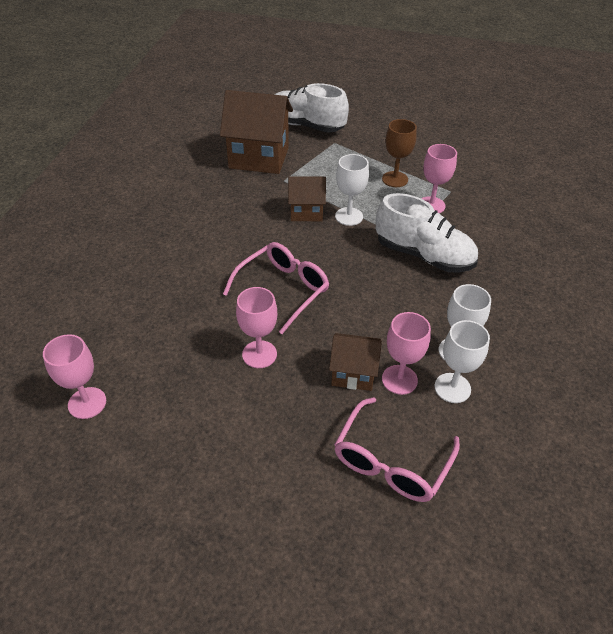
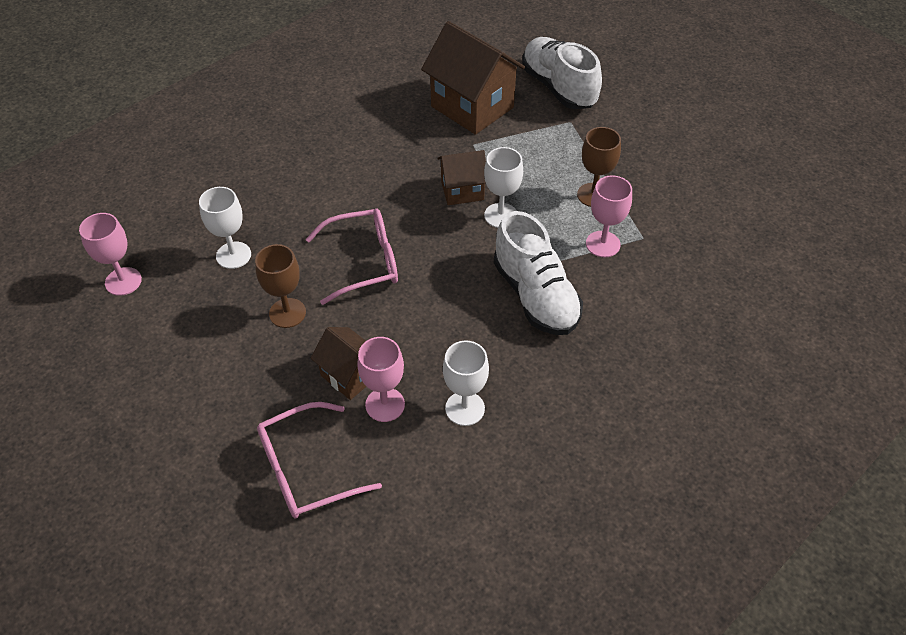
camera: 35 degrees right, 5 degrees up
(259, 354) = (287, 313): pink goblet -> brown goblet
(306, 212) = (462, 191): brown house -> brown house turned 45 degrees counterclockwise
(452, 388) = (425, 440): white goblet -> white goblet (233, 255)

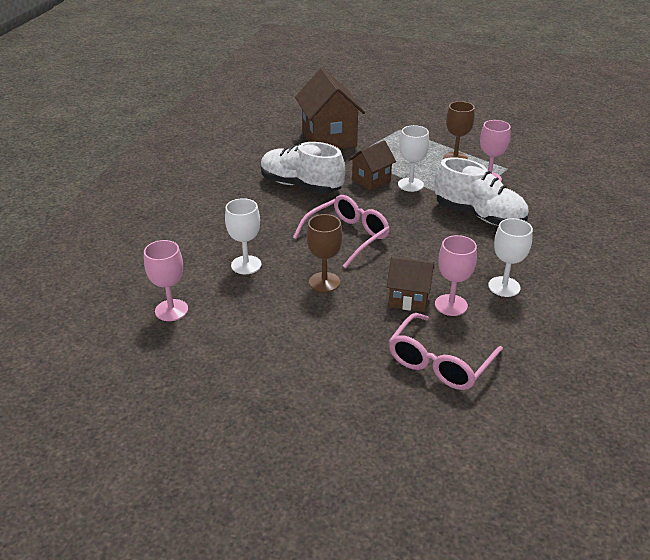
camera: 30 degrees left, 15 degrees down
(472, 107) = (329, 139): brown house -> brown house turned 60 degrees clockwise
(558, 87) = (373, 115): white shoe -> white shoe (301, 186)

